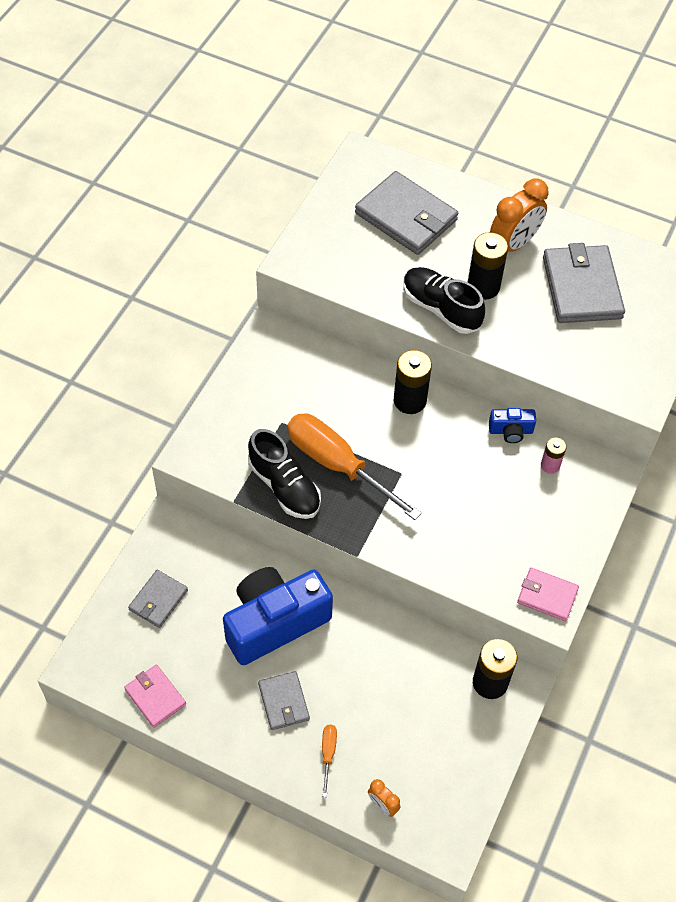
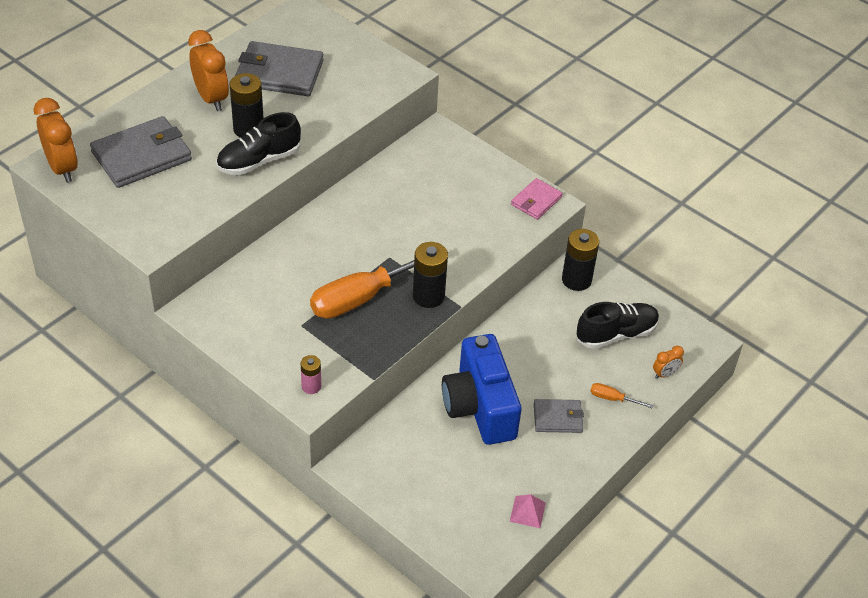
camera: 75 degrees left, 10 degrees down
(155, 697) = (527, 512): pink wallet -> pink pyramid
(158, 600) = (428, 490): grey wallet -> none
(284, 486) = (372, 339): black shoe -> black shoe (616, 334)
(364, 166) = (62, 168): none -> orange clock
(410, 400) = (316, 232): black battery -> black battery (428, 296)
(510, 431) = (375, 178): blue camera -> none
(550, 465) = (418, 165): pink battery -> pink battery (311, 386)

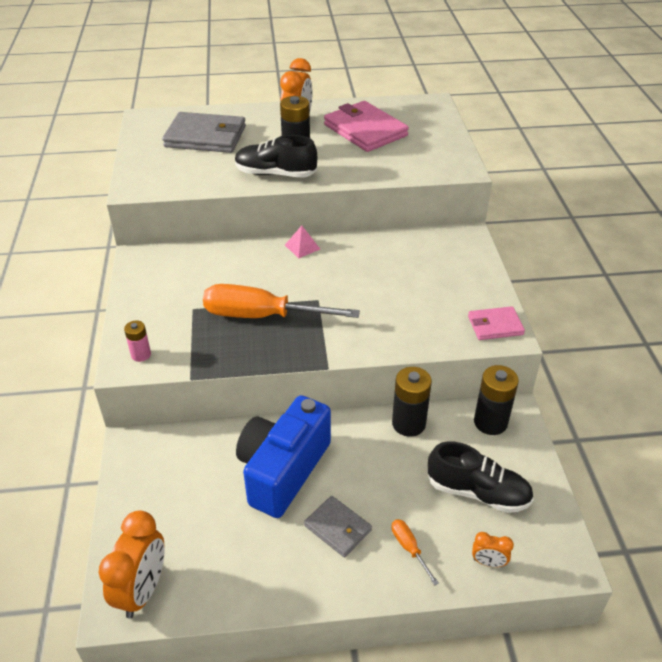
camera: 45 degrees right, 5 degrees down
(62, 168) = (150, 122): orange clock -> orange clock (142, 590)
(279, 73) = (365, 130): grey wallet -> pink wallet
(428, 296) = (311, 345): black battery -> black battery (408, 423)
(527, 512) = (213, 592): pink pyramid -> pink pyramid (302, 247)

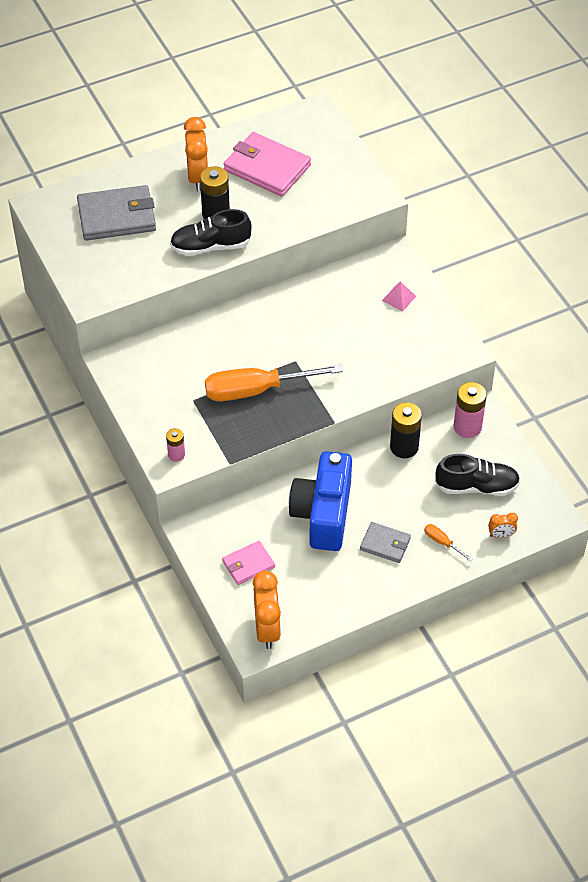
camera: 20 degrees left, 10 degrees up
(302, 247) = (254, 309): pink pyramid -> pink pyramid (399, 298)
(490, 422) = (467, 427): black battery -> pink battery
(495, 325) = (451, 345): pink wallet -> pink wallet (248, 564)

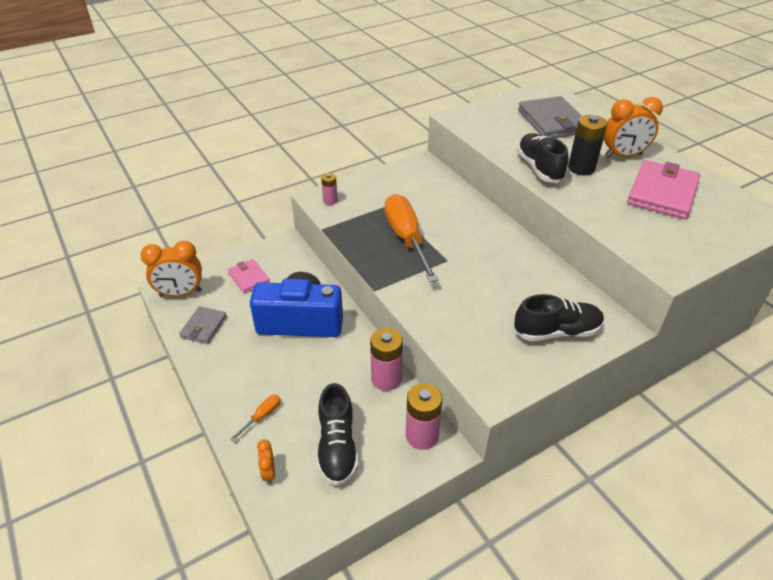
camera: 85 degrees right, 10 degrees down
(385, 544) = (263, 368): grey wallet -> grey wallet (204, 327)
(399, 298) = (557, 331): pink pyramid -> black shoe
(404, 447) = (386, 379): black battery -> pink battery

